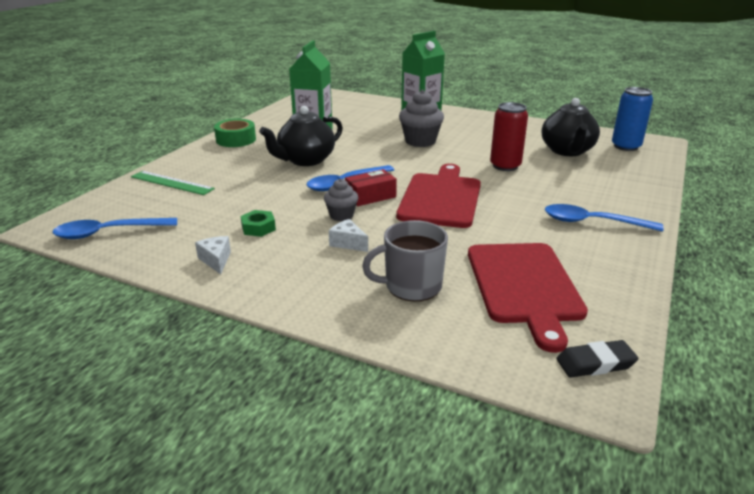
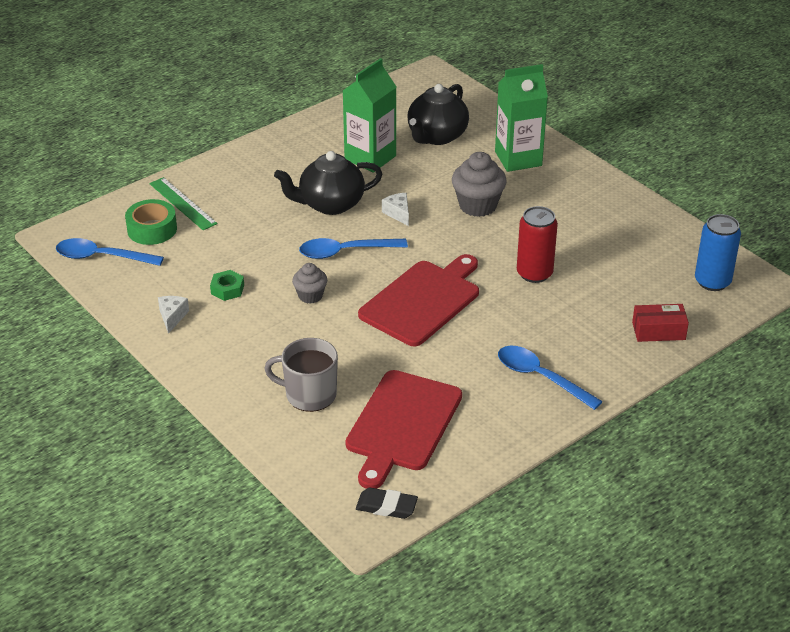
camera: 25 degrees right, 10 degrees up
(236, 140) = (280, 148): green tape -> green tape (152, 229)
(348, 243) = (292, 332): white cheese -> white cheese (398, 213)
(370, 196) = (356, 278): red box -> red box (658, 331)
(567, 151) = (632, 269): black teapot -> black teapot (436, 136)

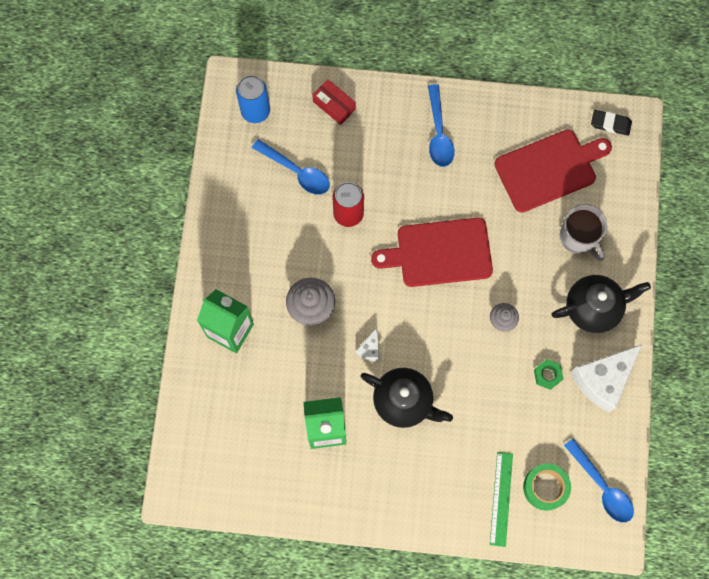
camera: 135 degrees left, 35 degrees up
(172, 317) = (603, 379): white cheese -> white cheese, size x2.19
(345, 252) = (441, 342): blue spoon -> blue spoon (296, 171)
(386, 506) = (610, 124): black eraser -> black eraser turned 45 degrees counterclockwise
(436, 136) = (255, 409): black teapot -> black teapot (593, 308)

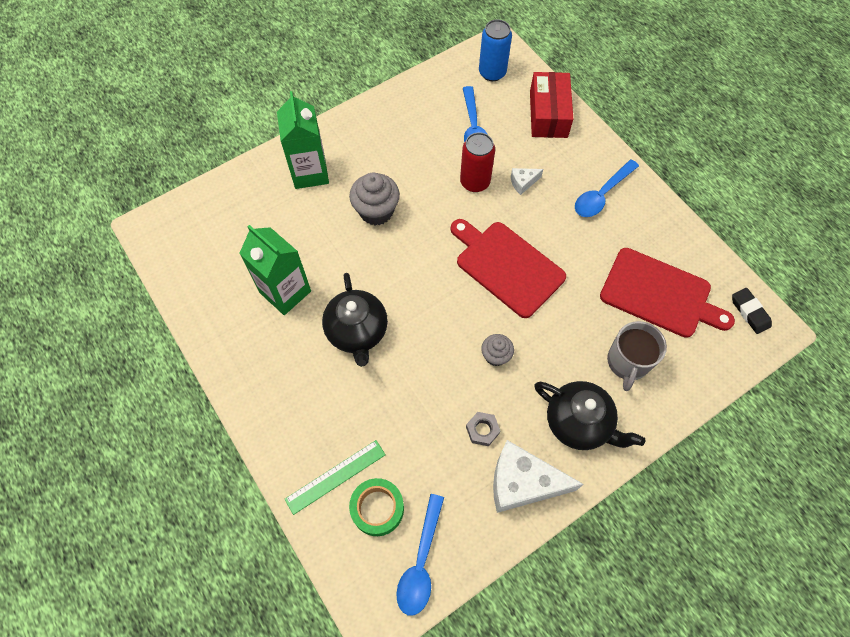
camera: 50 degrees right, 10 degrees down
(334, 105) = (548, 114): red box -> red box, size x1.60
(370, 349) = (380, 275): white cheese -> white cheese (523, 183)
(547, 375) = (482, 430): green nut -> grey nut

